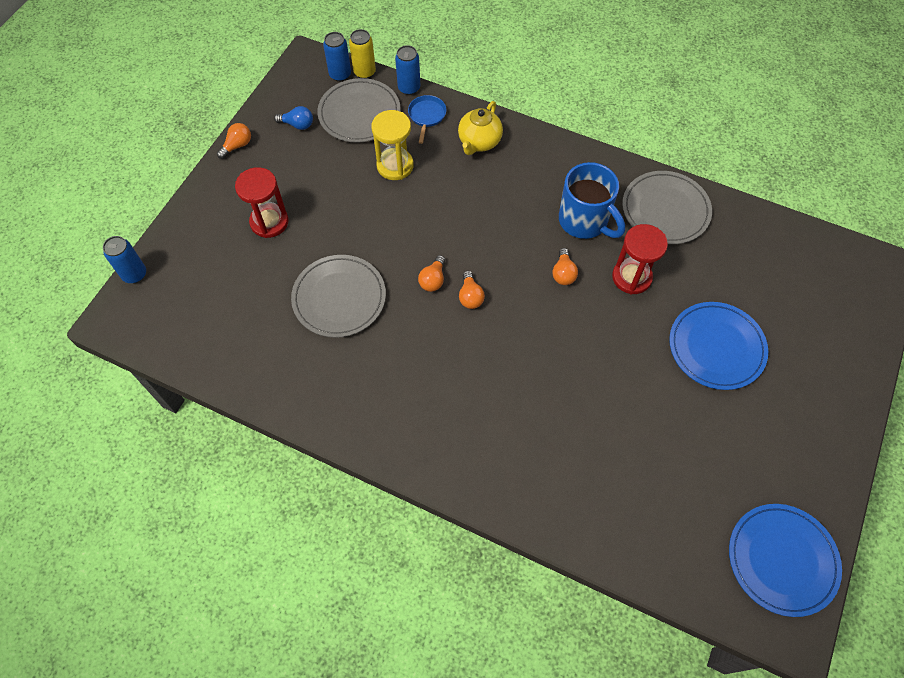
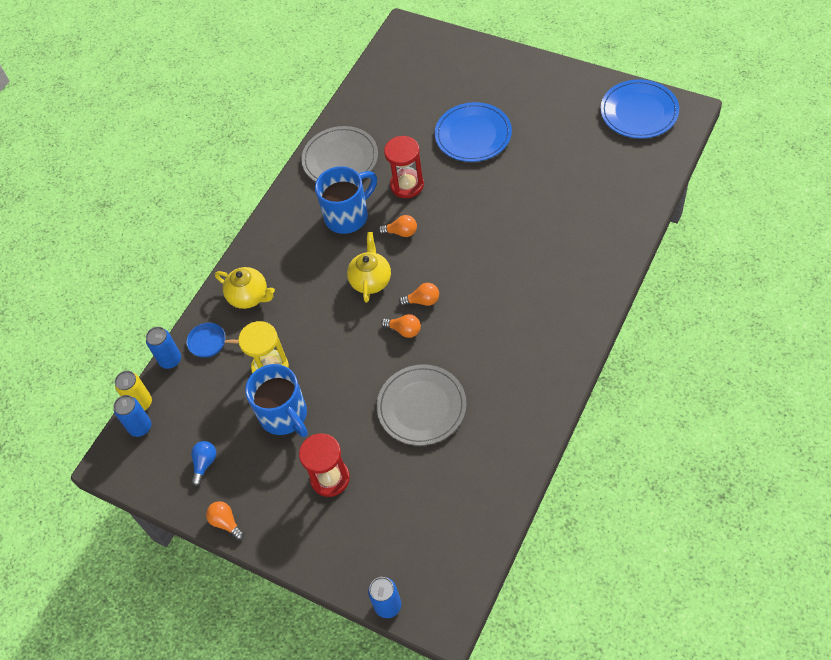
camera: 80 degrees left, 5 degrees down
(340, 181) = (285, 416): none -> blue mug
(359, 113) = (198, 404): grey plate -> none
(498, 246) = (371, 280): none -> yellow teapot

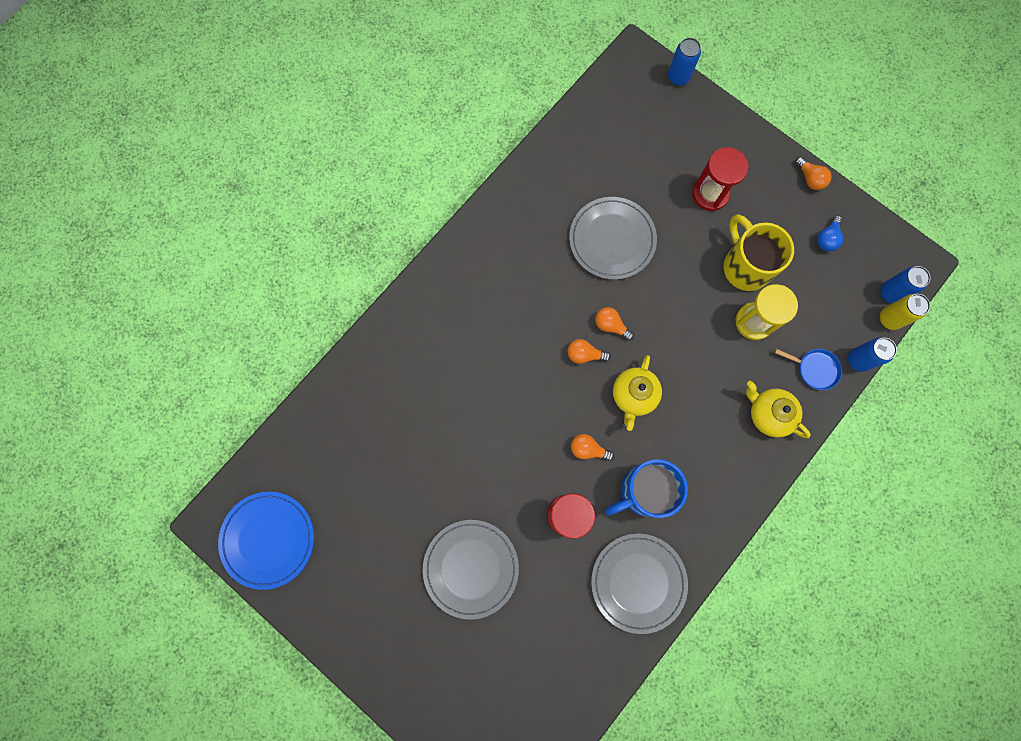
camera: 175 degrees left, 20 degrees up
(285, 416) = (745, 266): blue mug -> yellow mug
(473, 135) = (471, 568): blue plate -> grey plate

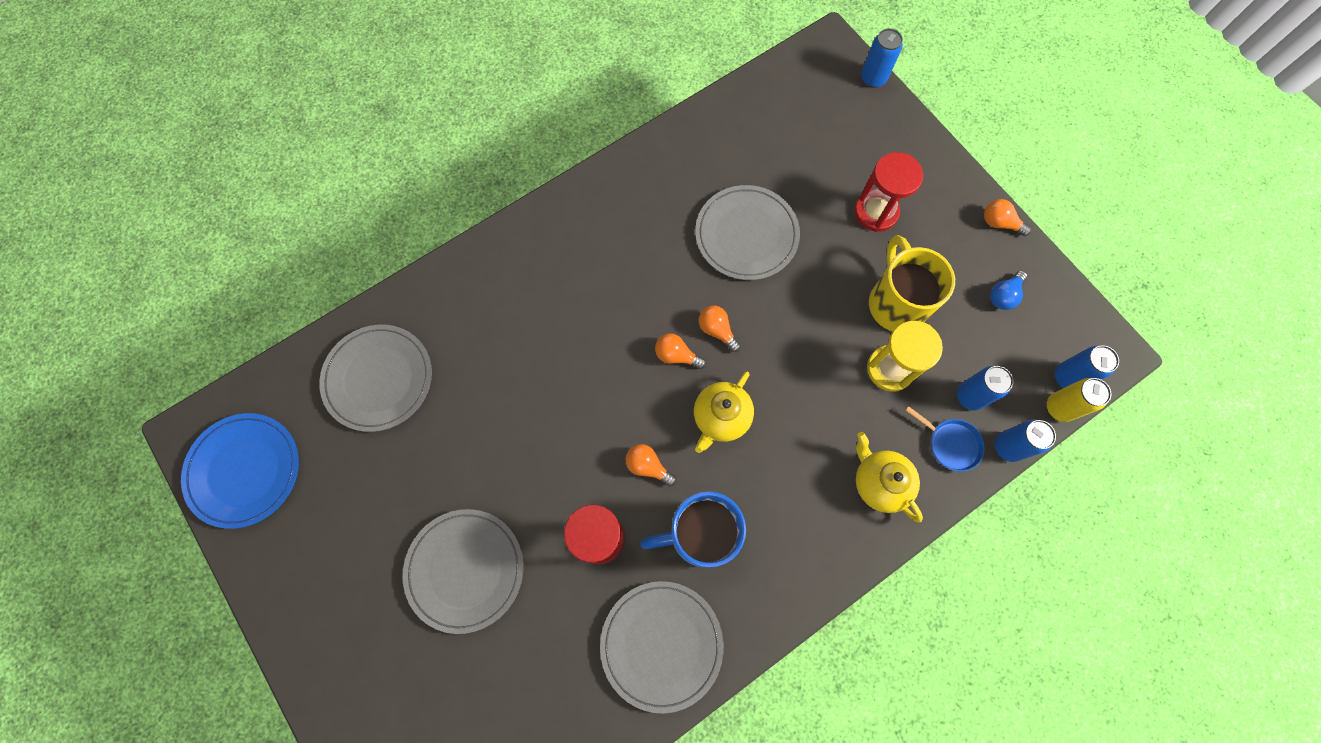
camera: 15 degrees right, 5 degrees down
(351, 437) = (378, 379): none -> grey plate
(810, 179) = (999, 223): orange light bulb -> orange light bulb turned 135 degrees clockwise
(820, 327) = (970, 396): none -> blue can

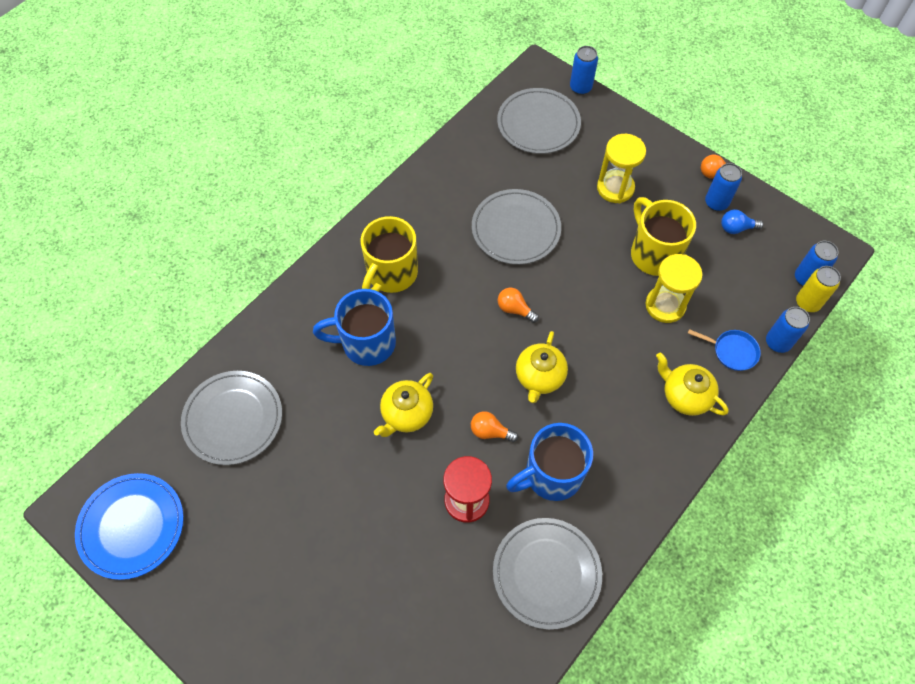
camera: 15 degrees left, 10 degrees down
(465, 570) = (357, 558): grey plate -> grey plate (538, 124)
(542, 329) = (366, 343): none -> blue mug
(563, 422) = (406, 414): none -> yellow teapot
(592, 255) = (391, 274): none -> yellow mug
(676, 355) = (487, 337): orange light bulb -> none
(876, 212) = (615, 188): red hourglass -> yellow hourglass
(970, 396) = (735, 311): blue can -> blue can (716, 203)
(1003, 295) = (736, 228): blue light bulb -> blue light bulb turned 60 degrees clockwise

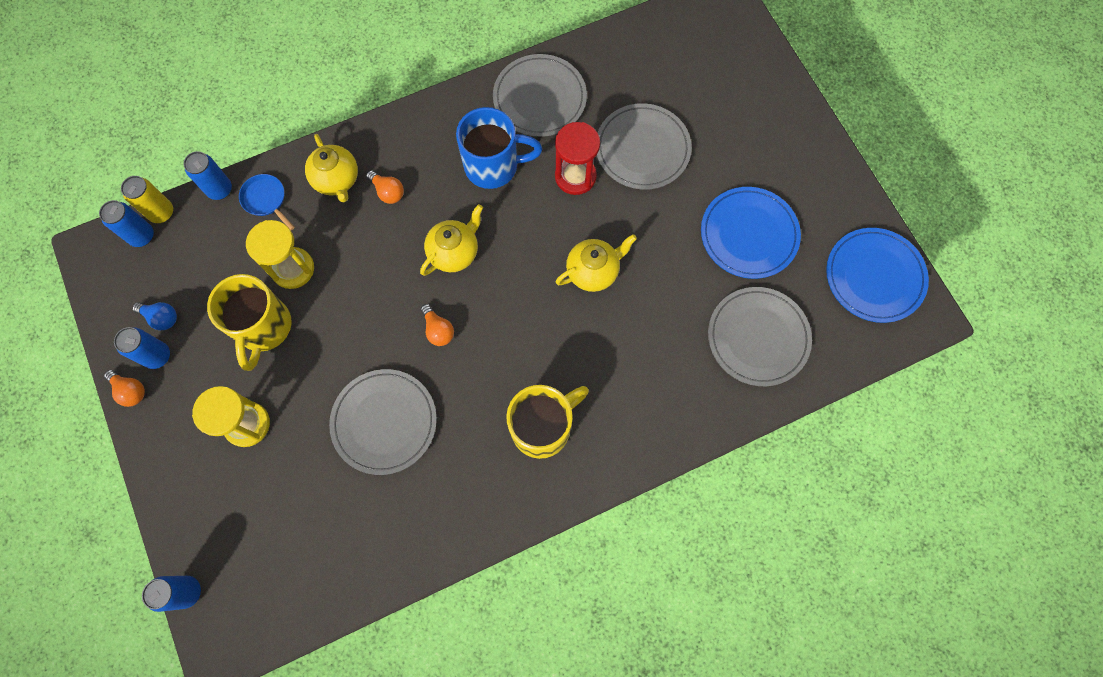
camera: 155 degrees left, 10 degrees up
(270, 516) = (749, 234): none -> blue plate
(366, 343) = (601, 359): blue mug -> none
(490, 431) = (525, 223): orange light bulb -> orange light bulb (388, 192)
(538, 124) = (273, 558): grey plate -> grey plate (642, 149)

